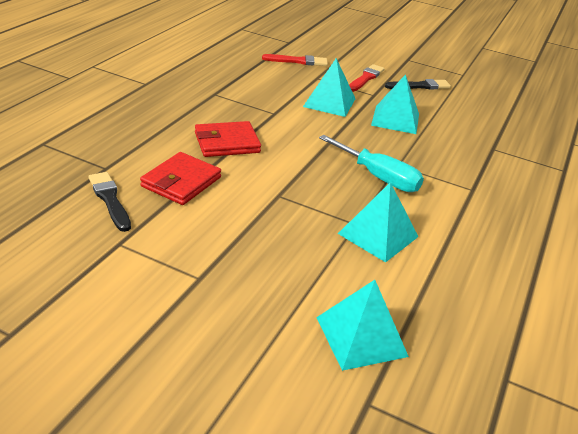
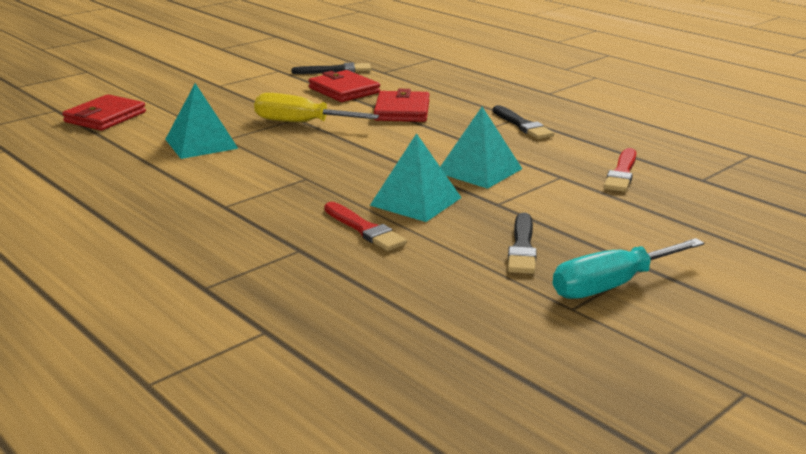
camera: 115 degrees right, 10 degrees down
(231, 91) = (522, 125): none -> black brush
(289, 189) = (301, 123): none -> yellow screwdriver
(361, 336) = (105, 117): turquoise pyramid -> red wallet
(365, 78) = (557, 209): red brush -> red brush (364, 229)
(378, 177) = (289, 163): turquoise screwdriver -> turquoise screwdriver (611, 285)

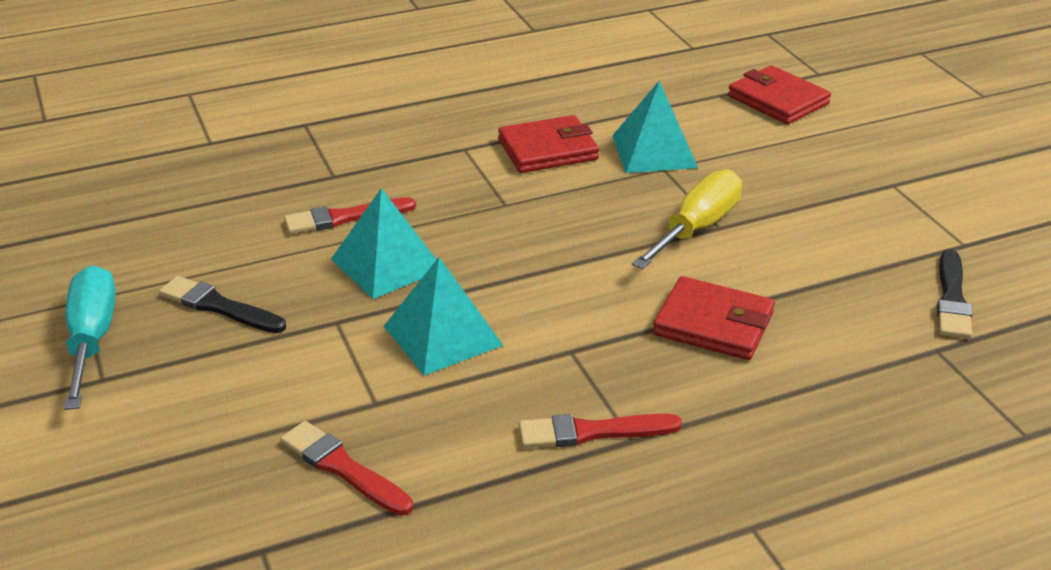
camera: 110 degrees right, 10 degrees up
(344, 90) = (836, 288): red wallet -> red wallet (548, 149)
(522, 125) = (592, 432): black brush -> red brush

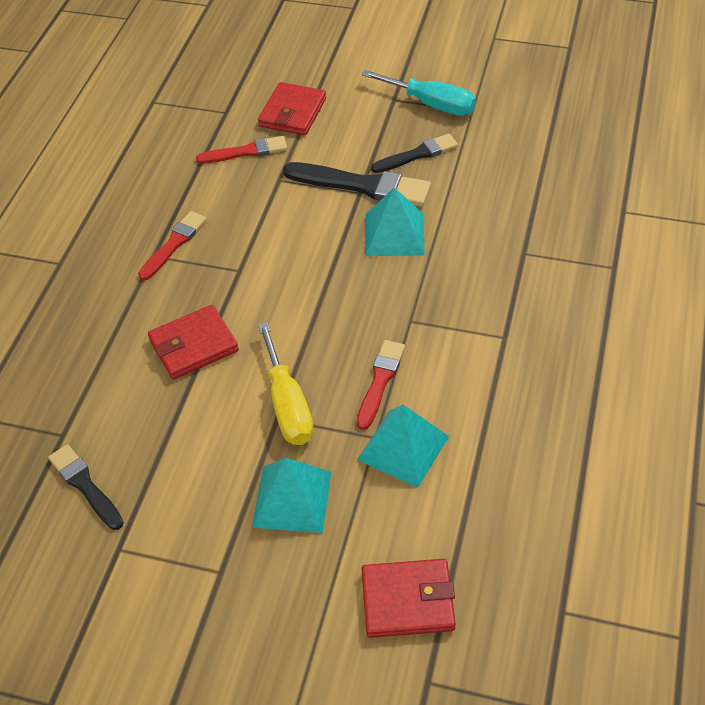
camera: 130 degrees right, 15 degrees up
(321, 324) = (362, 185): none -> black brush
(345, 218) = (464, 237): red brush -> red brush (380, 381)
(442, 335) = (304, 226): turquoise pyramid -> turquoise pyramid (292, 499)
(548, 149) = (461, 384): red wallet -> red wallet (292, 112)

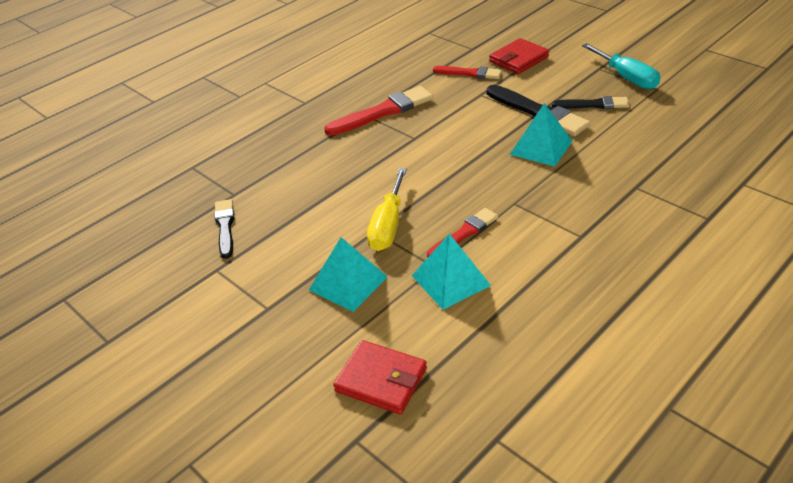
camera: 30 degrees right, 10 degrees down
(174, 244) = (383, 112): red brush -> red brush, size x1.60
(193, 345) = (352, 171): red wallet -> none

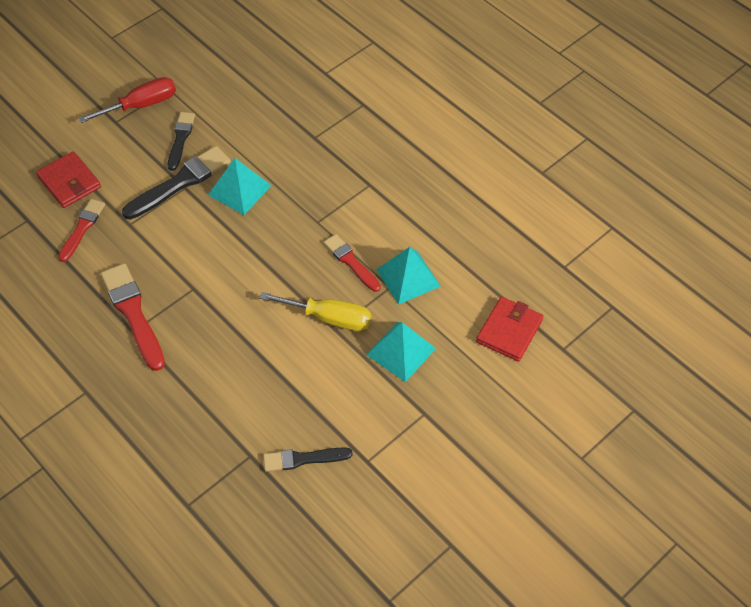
camera: 90 degrees left, 15 degrees up
(626, 78) = (141, 105): turquoise screwdriver -> red screwdriver

